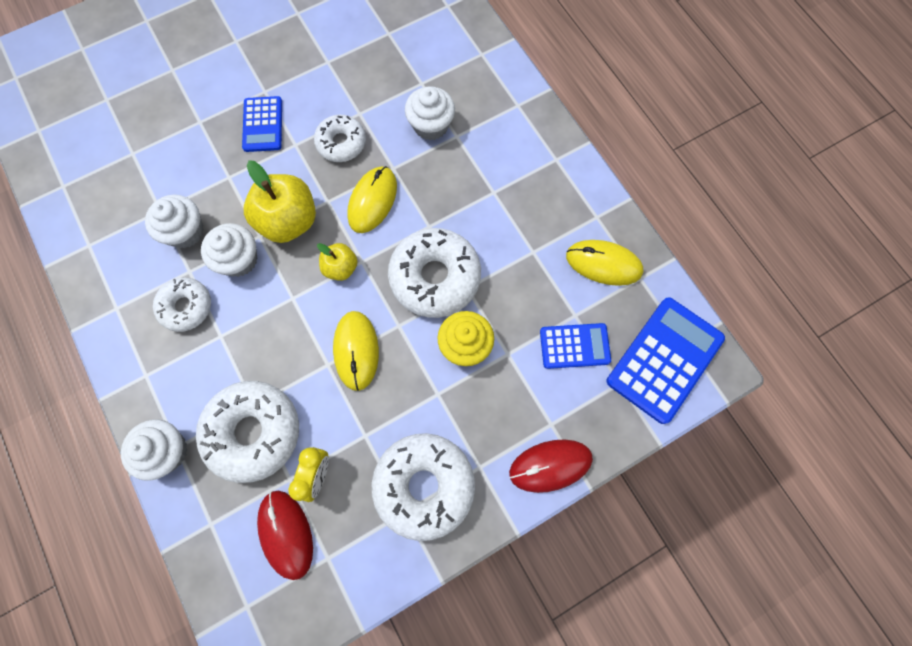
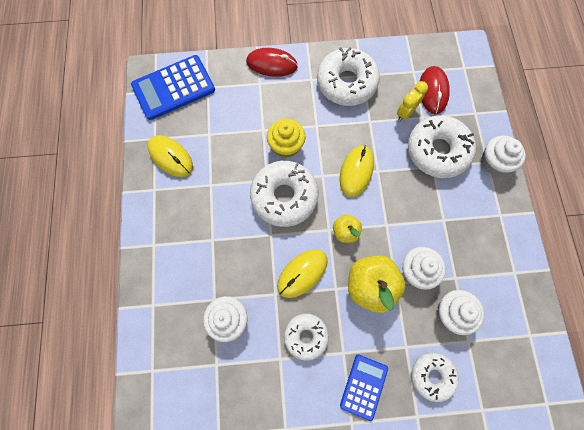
camera: 155 degrees left, 0 degrees up
(186, 307) = (463, 251): white donut -> white donut (432, 375)
(574, 346) = (220, 117): blue calculator -> none

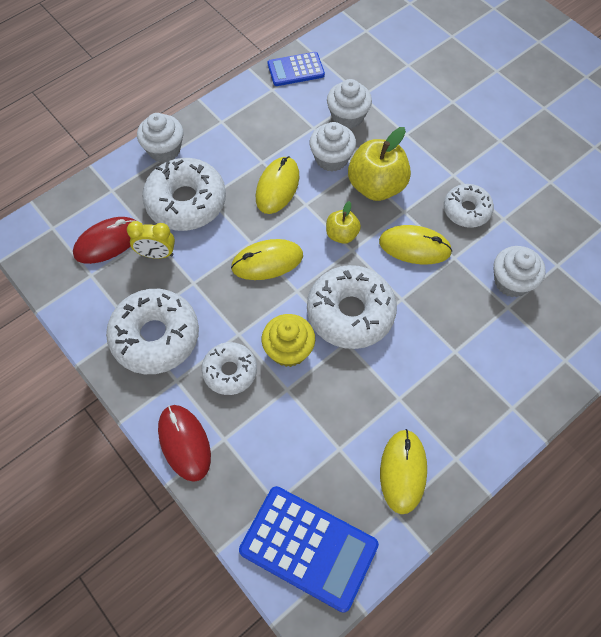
camera: 125 degrees left, 10 degrees down
(363, 386) = (465, 146): blue calculator -> blue calculator (295, 70)
(413, 216) = (277, 187): none -> yellow mouse
(432, 375) = (412, 106): white donut -> white donut (230, 371)

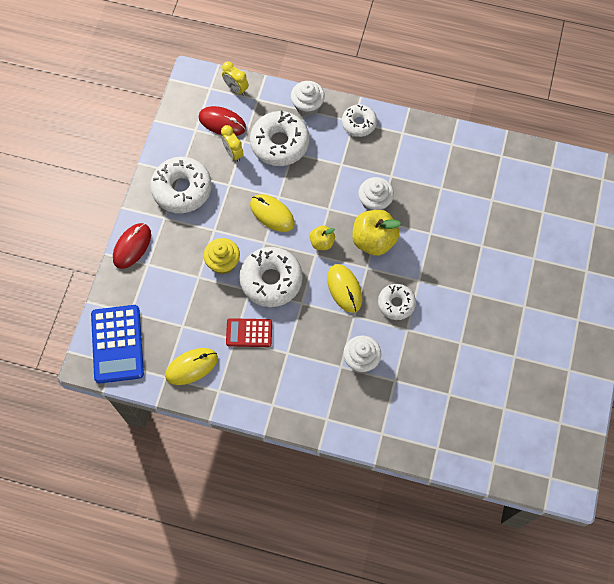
camera: 55 degrees right, 5 degrees up
(78, 202) = (236, 89): none -> yellow clock
(230, 371) = (188, 241): white donut -> white donut (359, 123)
(277, 187) = (329, 185): yellow mouse -> none
(295, 70) = (430, 135): blue calculator -> none
(347, 116) = (416, 190): white cupcake -> none
(401, 377) = (249, 333): none -> red calculator

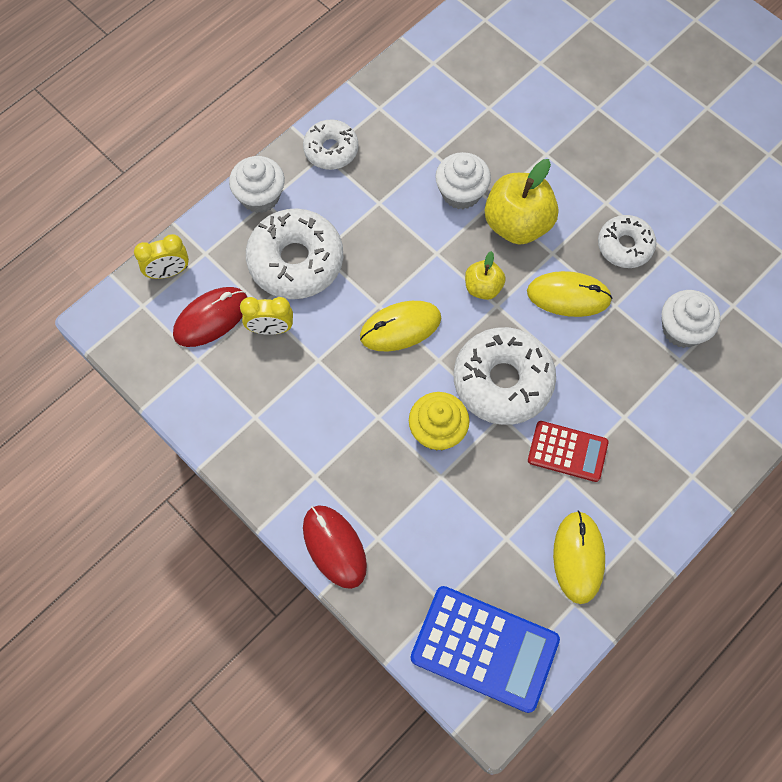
camera: 60 degrees left, 0 degrees up
(182, 189) = (284, 428): white donut -> none
(249, 333) = (567, 451): red calculator -> red calculator turned 105 degrees counterclockwise

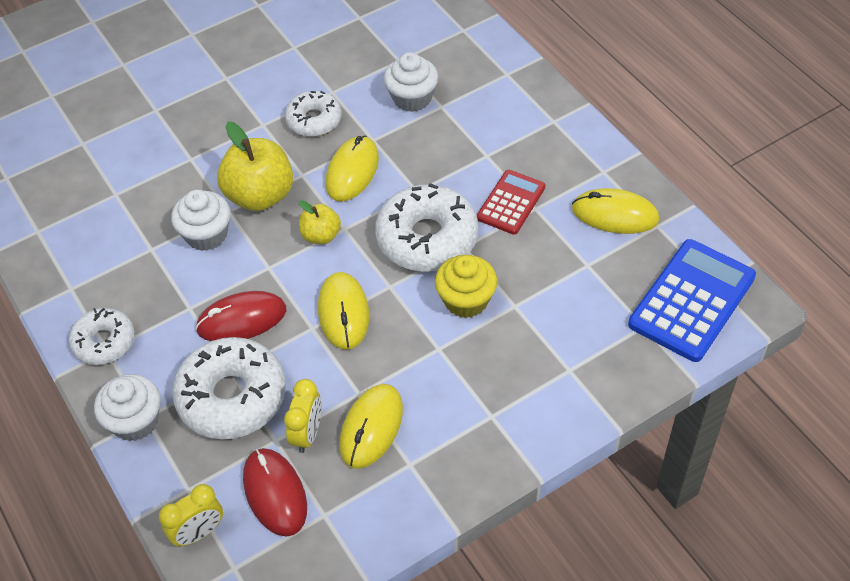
camera: 75 degrees left, 15 degrees down
(168, 272) = (199, 533): yellow clock -> yellow clock turned 60 degrees clockwise
(285, 378) = (371, 427): none -> yellow mouse
(334, 547) = (572, 409): red mouse -> red mouse (241, 319)

